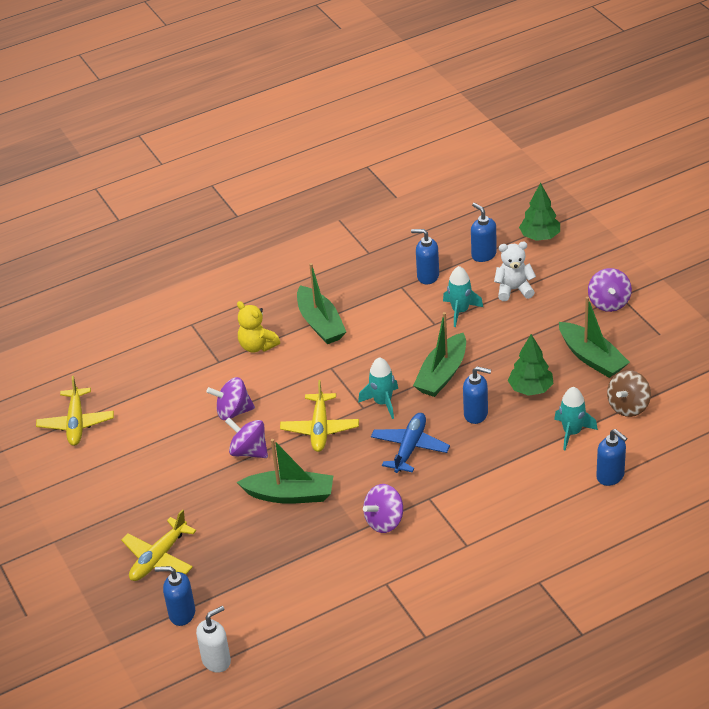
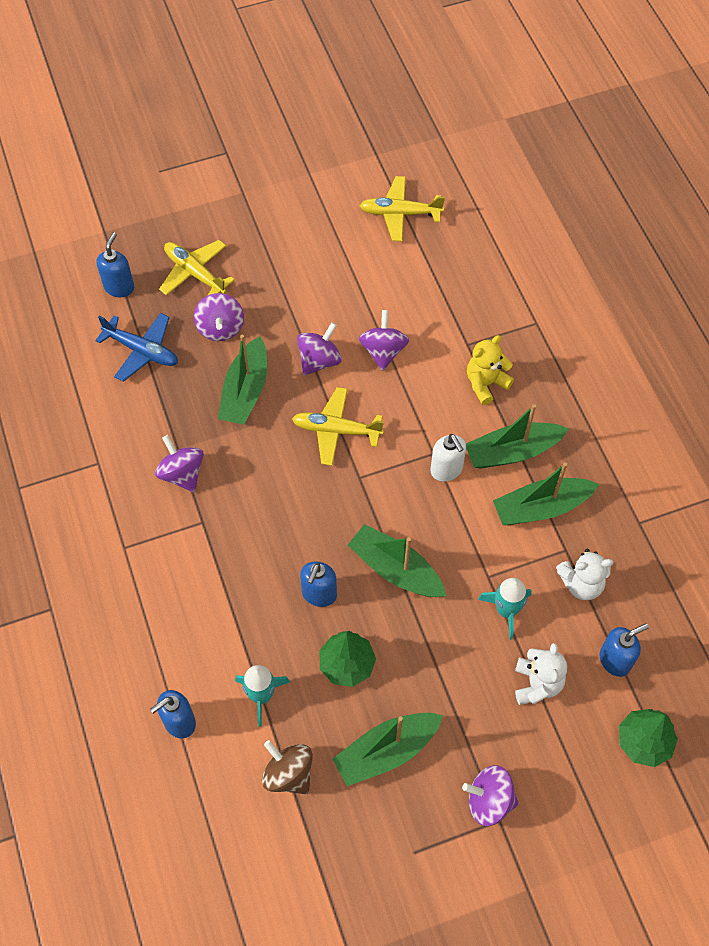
camera: 95 degrees right, 20 degrees up
(216, 660) = (54, 310): white soap dispenser -> white soap dispenser (446, 470)
(222, 526) = (220, 328): none -> purple spinning top
(368, 303) = (541, 507): none -> green boat
(382, 402) = (362, 498): turquoise rocket -> none
(410, 448) = (283, 515): blue plane -> blue plane (142, 351)
(427, 276) = (581, 584): blue soap dispenser -> white teddy bear

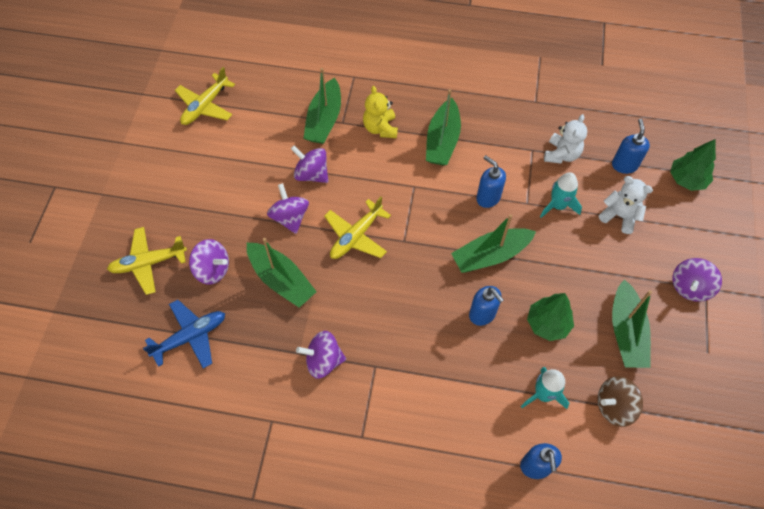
camera: 60 degrees left, 0 degrees up
(119, 287) = (117, 325): blue soap dispenser -> blue soap dispenser (488, 198)
(446, 470) = (432, 185): white soap dispenser -> none
(541, 507) = (494, 147): green boat -> green boat (324, 120)

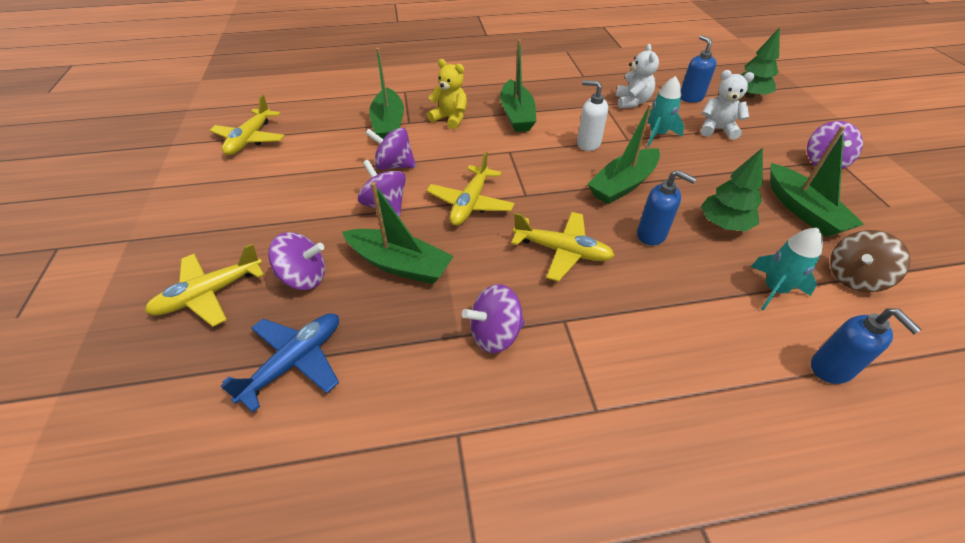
camera: 20 degrees left, 15 degrees down
(380, 128) = (450, 119): yellow teddy bear -> yellow teddy bear turned 150 degrees clockwise
(404, 307) = (562, 251): none -> yellow plane
(488, 198) = (588, 143): blue soap dispenser -> white soap dispenser

